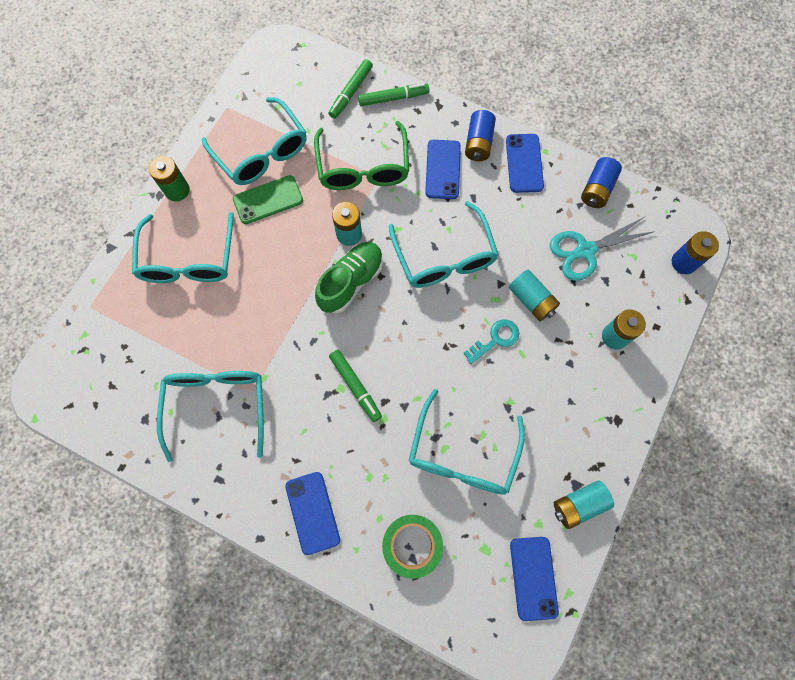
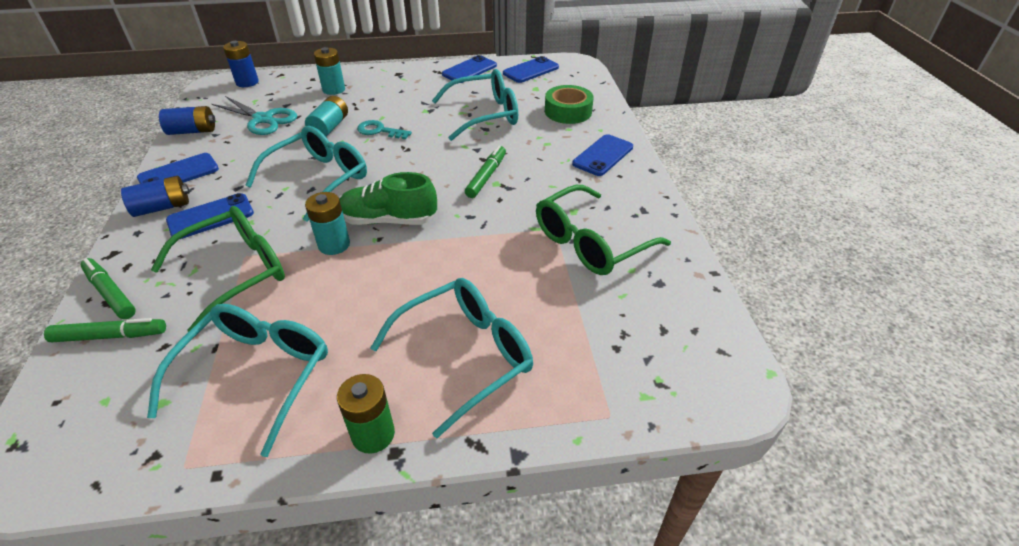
camera: 125 degrees left, 30 degrees down
(217, 405) = (590, 243): turquoise glasses -> green glasses
(268, 200) = (330, 329): green phone -> none
(578, 505) = (469, 70): turquoise battery -> blue phone

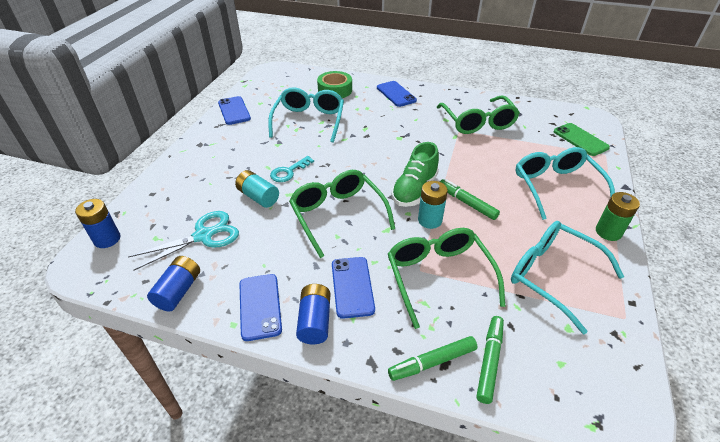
camera: 65 degrees left, 0 degrees up
(319, 179) = (337, 215): turquoise glasses -> green glasses
(334, 89) = (190, 184): turquoise battery -> none
(486, 176) = (389, 139): green marker -> green marker (467, 203)
(531, 70) = (264, 87): blue phone -> none
(635, 373) = (580, 139): none -> green phone

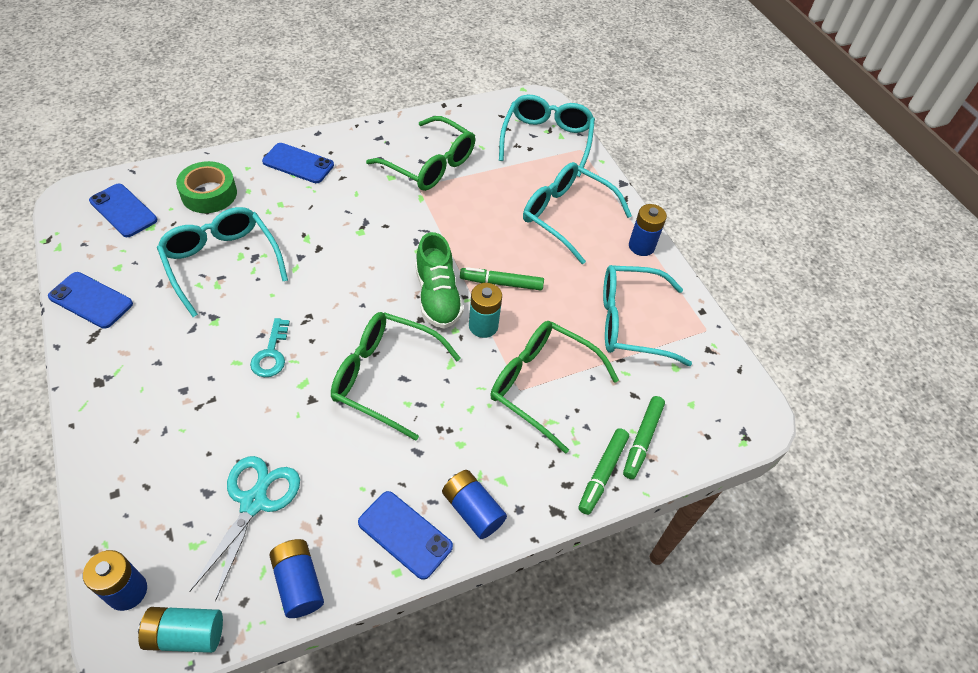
camera: 45 degrees left, 10 degrees up
(258, 197) = (268, 410): turquoise battery -> turquoise battery (185, 634)
(352, 287) = (474, 450): blue phone -> blue phone (123, 210)
(489, 361) = (642, 440): green marker -> green marker turned 135 degrees counterclockwise
(580, 139) = (547, 140): green phone -> turquoise glasses
(608, 232) = (641, 246): green battery -> blue battery

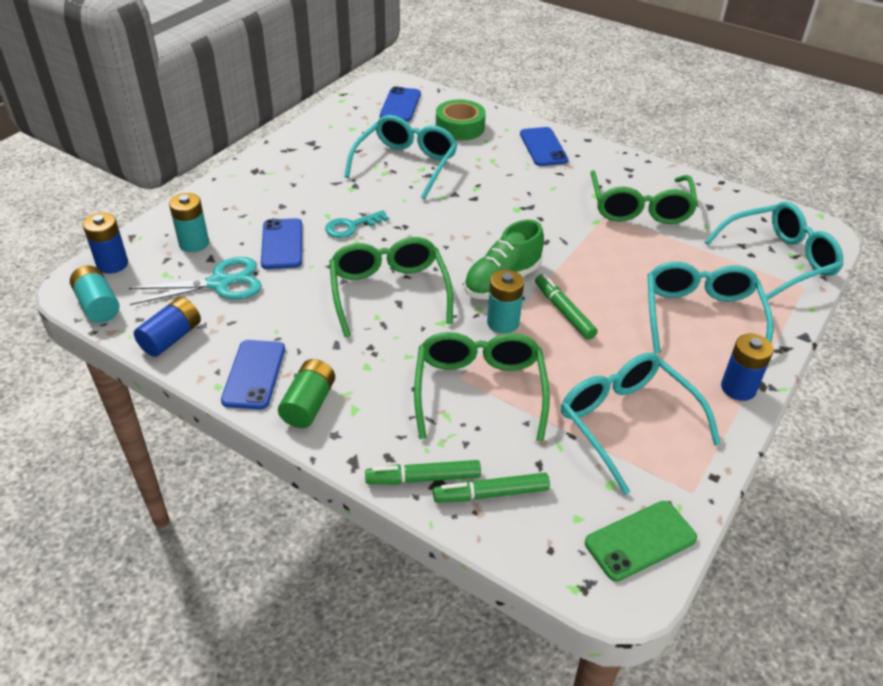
camera: 60 degrees right, 10 degrees down
(91, 300) = (314, 133): blue phone -> blue phone (282, 244)
(168, 496) = (194, 243): none -> turquoise battery
(472, 510) = (308, 404): blue battery -> green battery
(727, 383) = (640, 540): none -> green phone

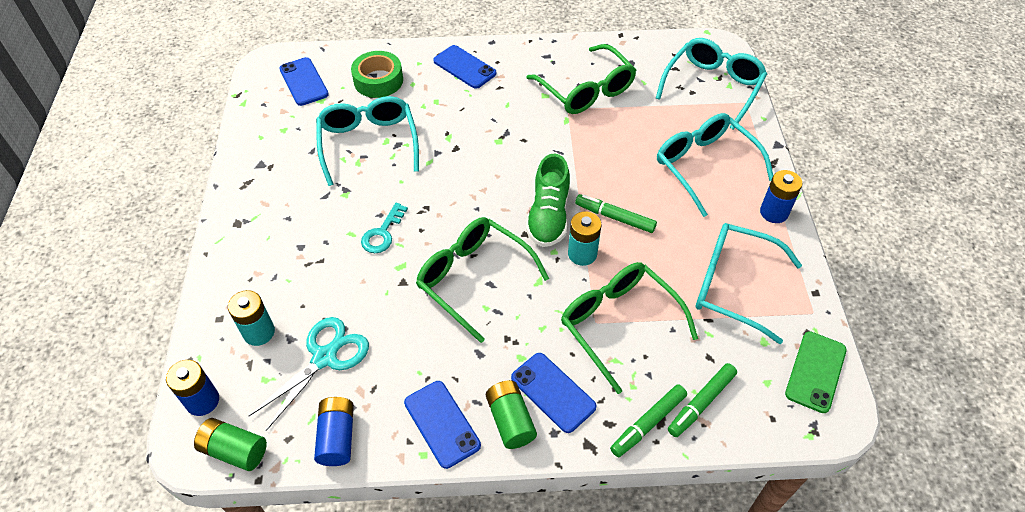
camera: 35 degrees left, 10 degrees up
(98, 305) = (234, 450): turquoise battery -> green battery
(282, 244) = (340, 286): blue phone -> blue phone (553, 392)

